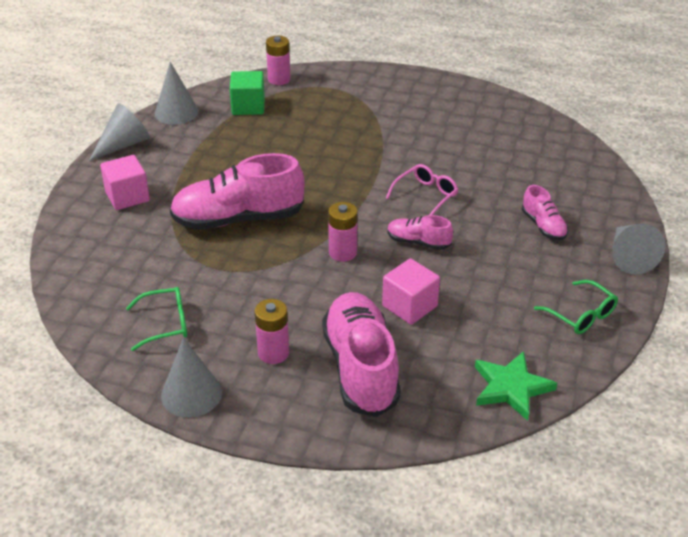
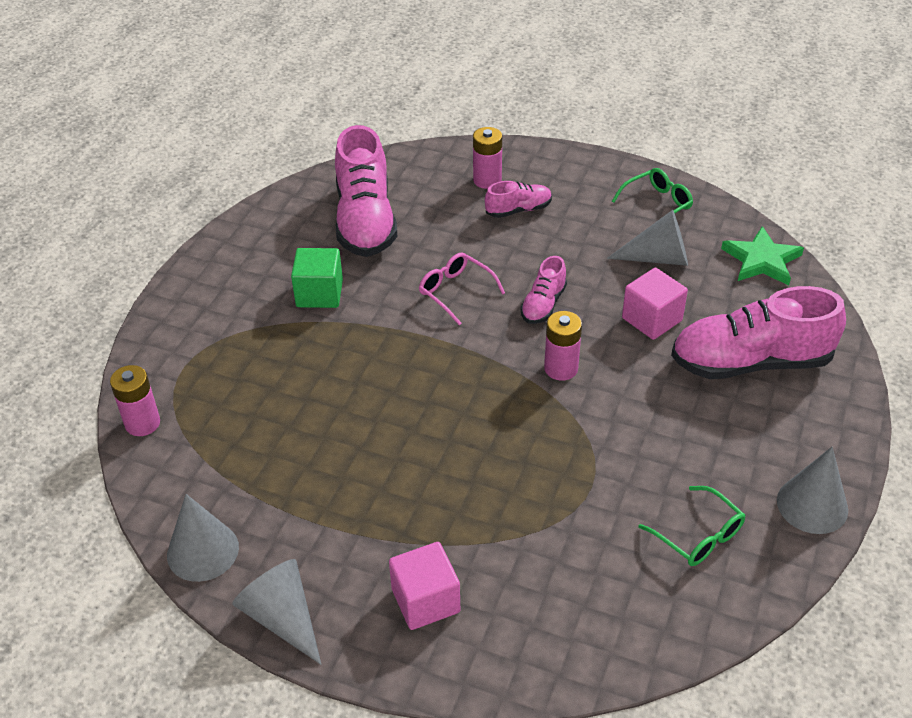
camera: 85 degrees left, 5 degrees up
(166, 324) = (698, 536): green glasses -> green glasses turned 150 degrees clockwise
(238, 219) = (489, 468): pink shoe -> pink shoe (365, 221)
(248, 106) = (210, 459): green cube -> green cube (319, 293)
(273, 353) = (737, 432): pink battery -> pink battery (487, 180)
(629, 256) = (569, 162): grey cone -> grey cone (658, 258)

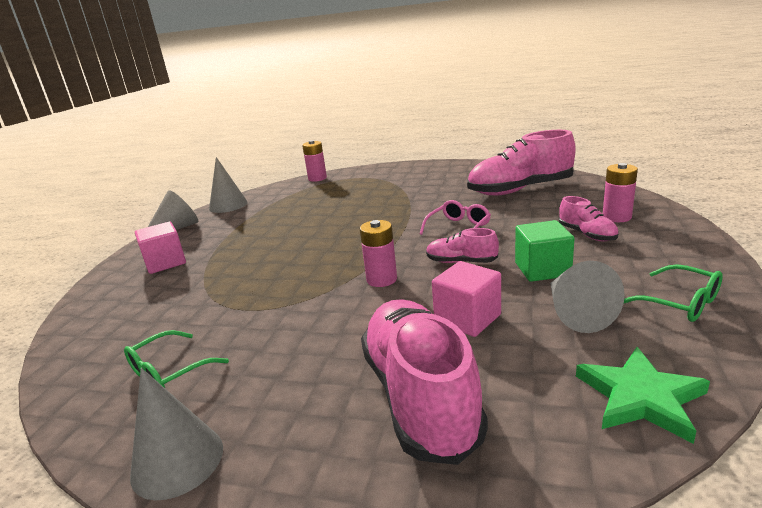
camera: 85 degrees right, 20 degrees down
(319, 293) = (434, 192): green cube -> green cube (542, 269)

